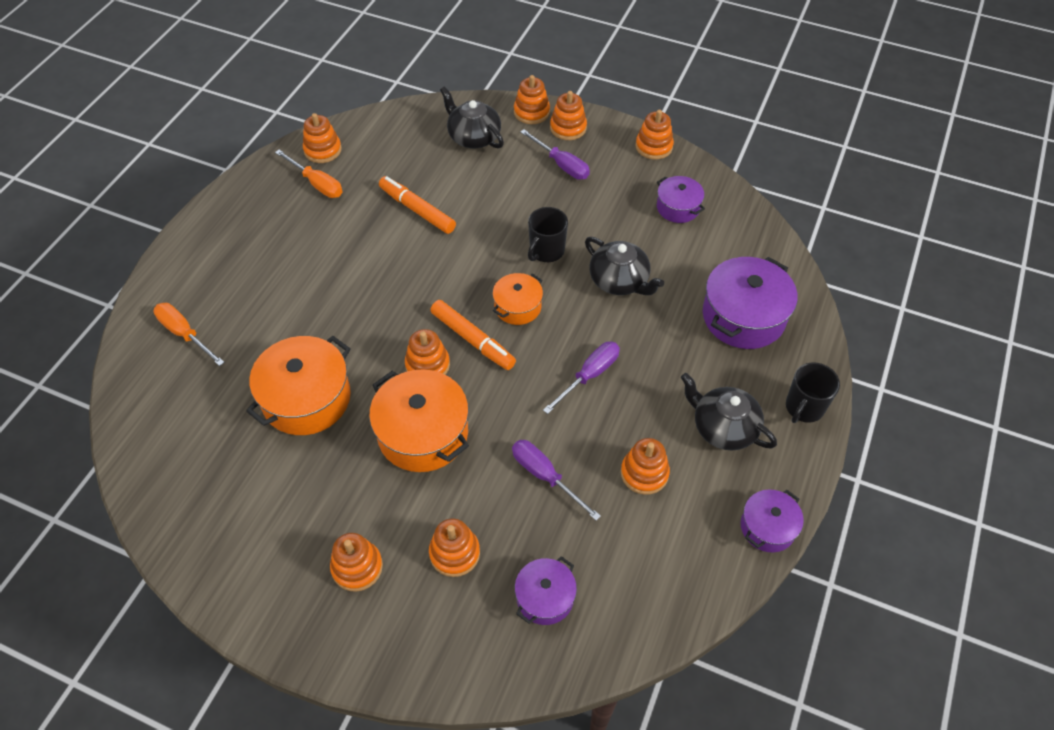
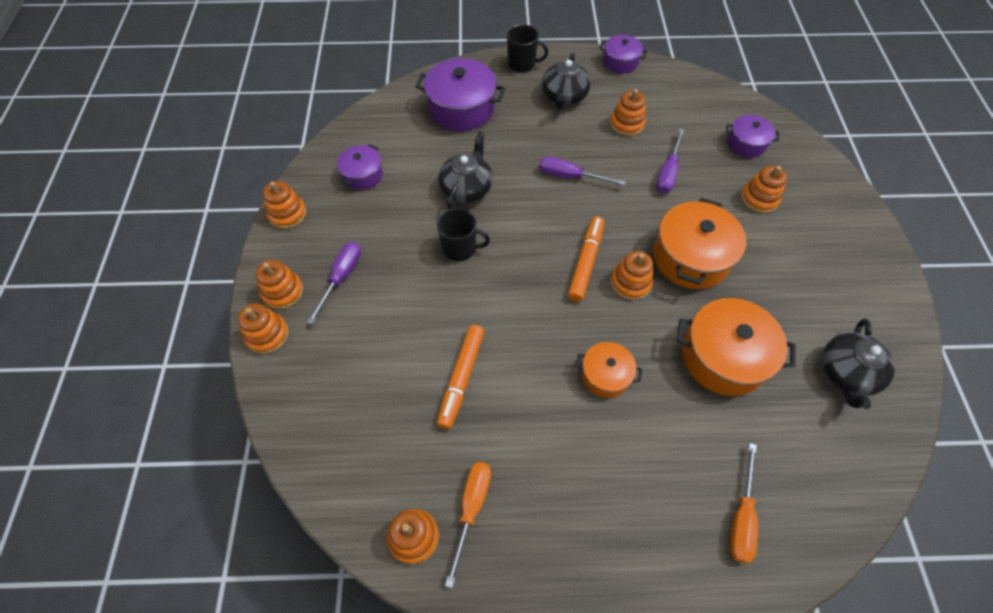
camera: 115 degrees left, 5 degrees up
(357, 567) = (815, 248): orange stacking toy -> none
(473, 137) = (328, 375): black teapot -> black teapot (846, 373)
(517, 307) = (533, 245): orange pot -> orange pot (605, 375)

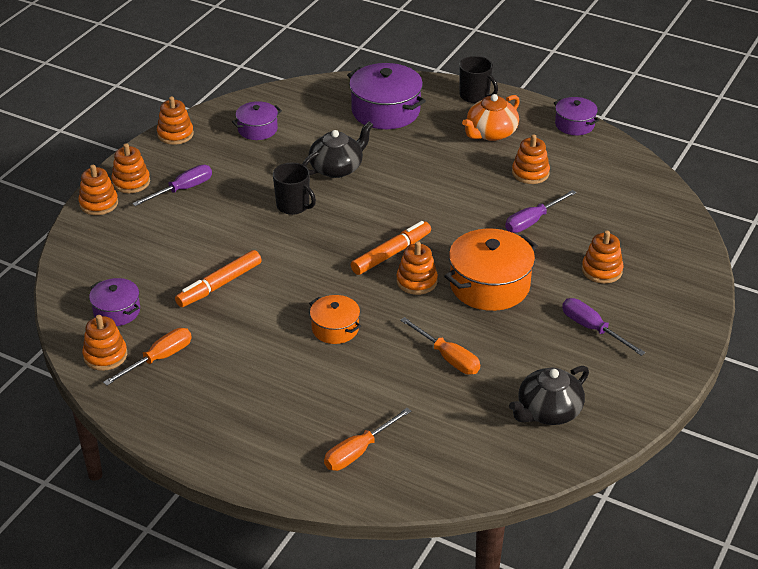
camera: 30 degrees right, 20 degrees down
(564, 96) = (490, 133): black teapot -> orange teapot
(570, 176) = (437, 192): purple screwdriver -> purple screwdriver (592, 329)
(723, 357) = (448, 358): orange pot -> orange screwdriver
(746, 144) = (635, 227): purple pot -> purple pot (117, 311)

